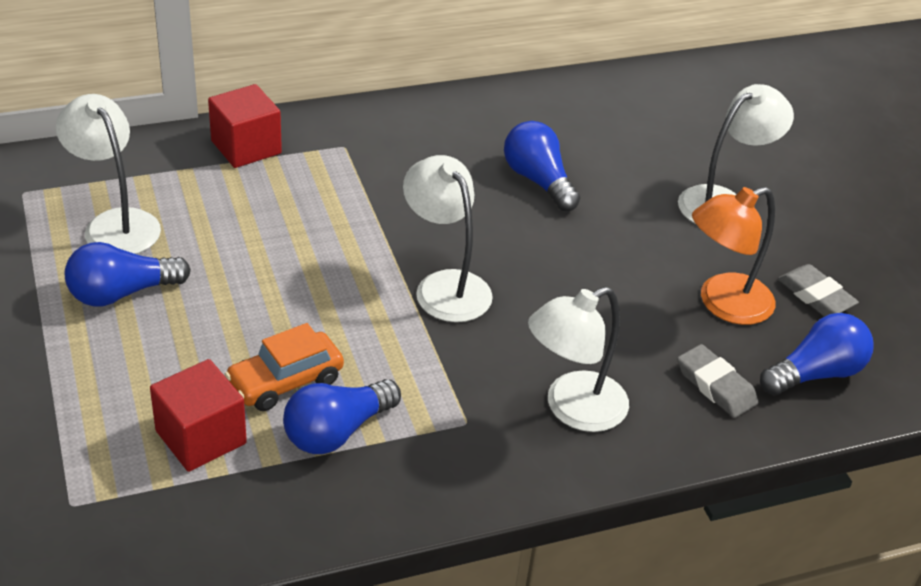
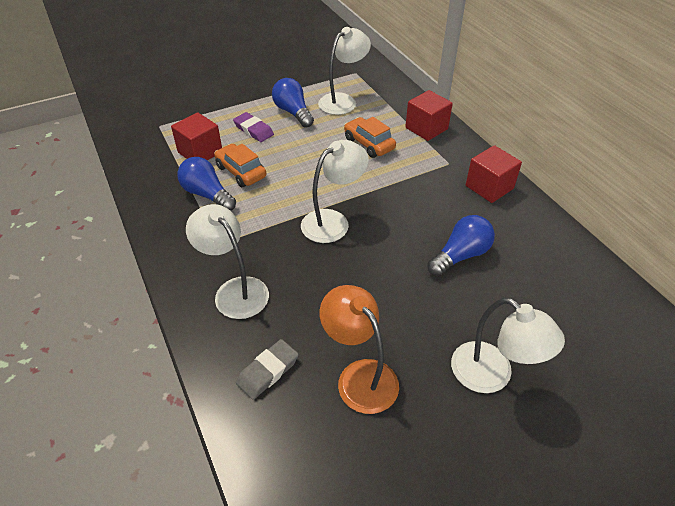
camera: 85 degrees right, 5 degrees up
(157, 354) = (253, 130): none -> purple eraser
(263, 216) = (369, 144): none -> orange car
(410, 123) = (489, 187): none -> red cube
(815, 295) = (392, 449): grey eraser -> none
(815, 373) = (293, 444): blue light bulb -> none

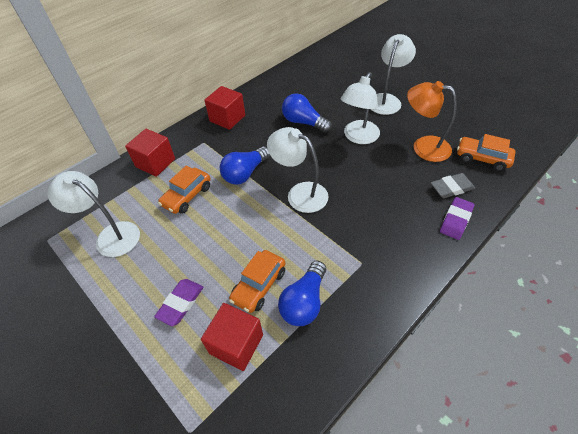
camera: 105 degrees left, 5 degrees up
(218, 349) = (456, 220): none -> purple eraser
(235, 290) = (402, 230): white lamp -> white lamp (358, 137)
(268, 371) = (451, 188): grey eraser -> grey eraser turned 45 degrees counterclockwise
(293, 112) = (139, 275): blue light bulb -> blue light bulb (245, 173)
(302, 446) = (482, 158): none -> orange car
(359, 376) = (423, 147): orange lamp -> orange lamp turned 75 degrees clockwise

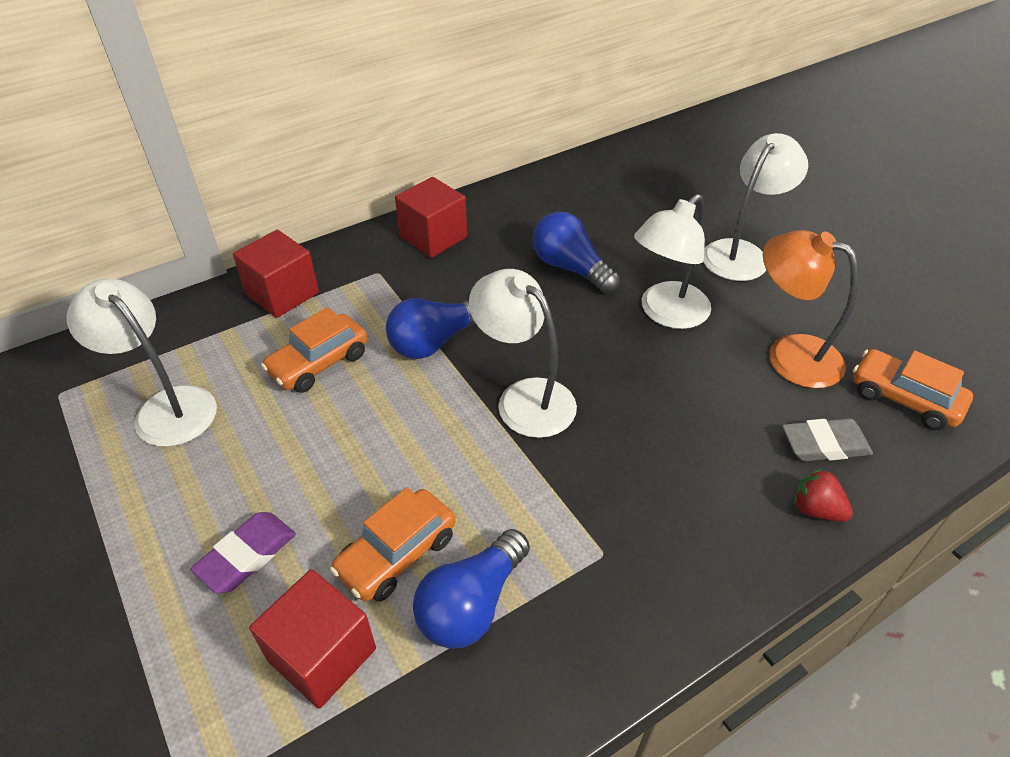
camera: 10 degrees right, 5 degrees down
(456, 220) = (815, 509): purple eraser -> red strawberry

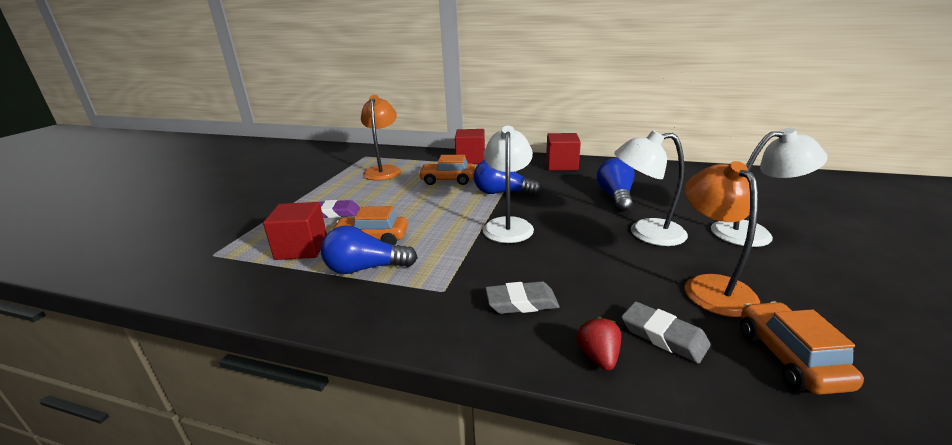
camera: 50 degrees right, 20 degrees down
(166, 407) = (383, 170): white lamp -> orange lamp
(690, 502) = (521, 302): none -> grey eraser

